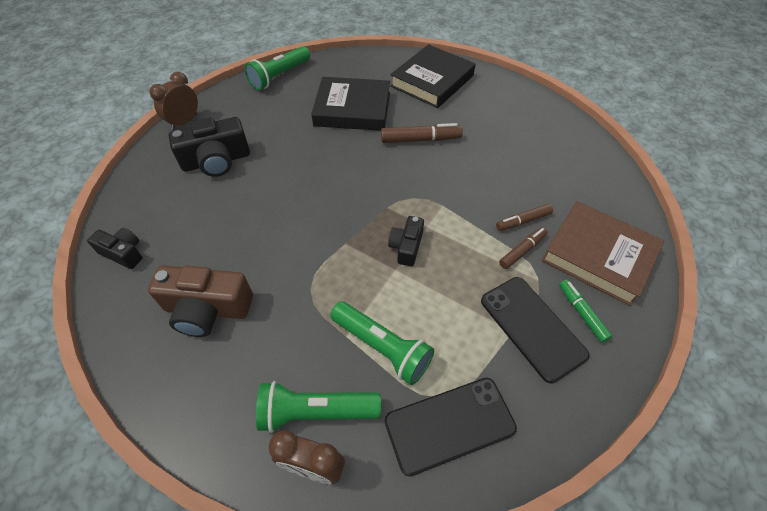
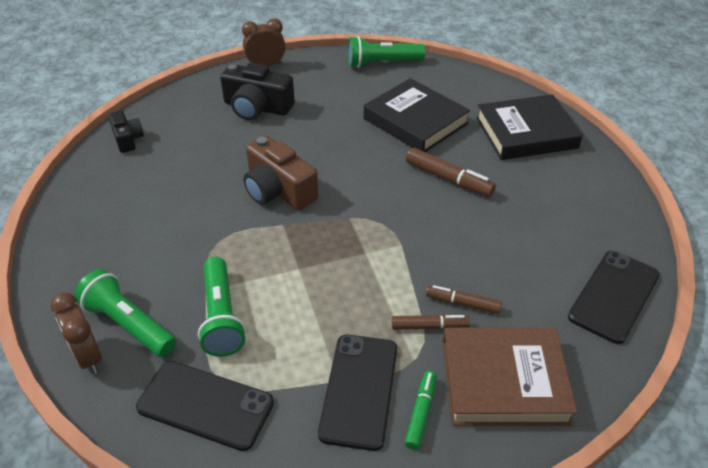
camera: 40 degrees right, 10 degrees down
(207, 309) = (137, 209): brown camera -> brown camera (278, 190)
(406, 247) = (328, 258): black camera -> none
(591, 160) = (614, 296): none -> black phone
(598, 255) = (504, 381): brown book -> brown book turned 75 degrees counterclockwise

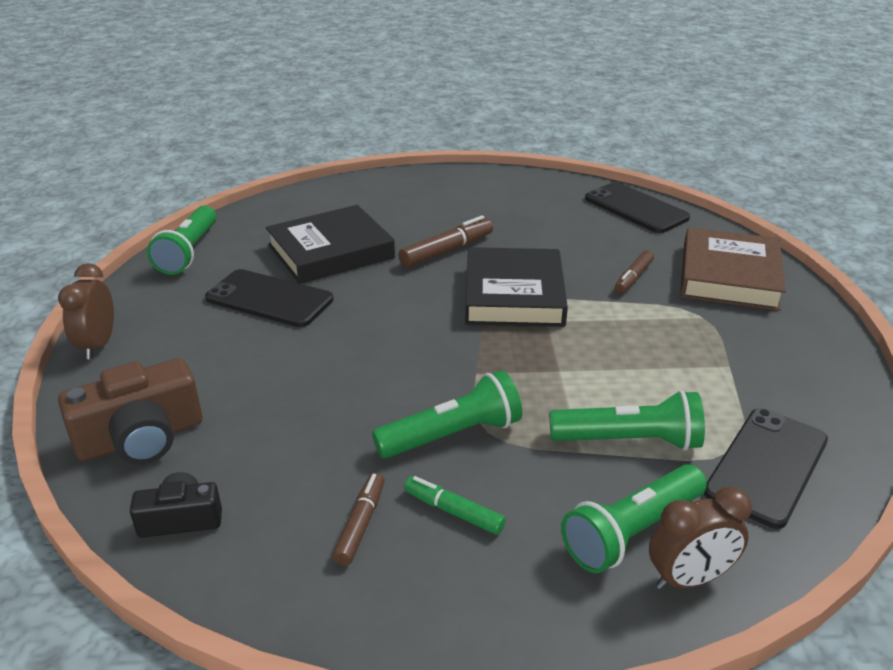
camera: 75 degrees left, 10 degrees down
(211, 224) = (452, 435): none -> green flashlight
(257, 107) = (203, 366): black camera -> none
(278, 190) = (407, 368): brown camera -> brown camera (141, 438)
(359, 390) = (741, 354): black phone -> black phone (269, 299)
(421, 413) = (767, 324): green marker -> green marker (453, 511)
(429, 326) = (661, 301): brown marker -> brown marker (360, 524)
(526, 133) = (396, 197): black book -> black book (514, 295)

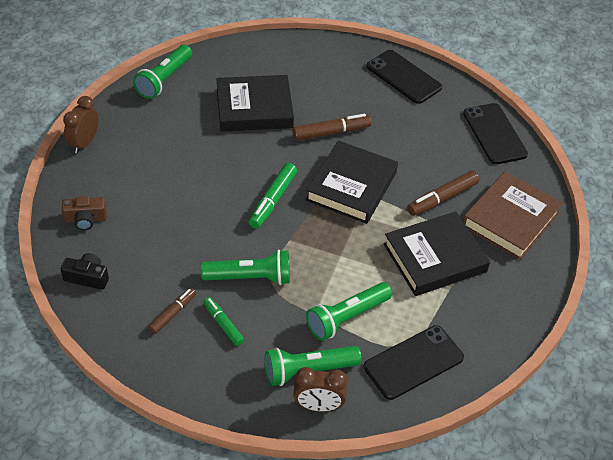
camera: 20 degrees right, 15 degrees up
(141, 438) = (85, 219): brown camera -> brown camera, size x0.59
(269, 299) = (196, 138): black phone -> black phone (403, 77)
(421, 336) = (272, 200): none -> green marker
(629, 441) = (347, 317): green flashlight -> green flashlight turned 120 degrees clockwise
(633, 278) = (442, 198): brown marker -> brown marker, size x1.52
(680, 338) = (435, 258): none -> black book

